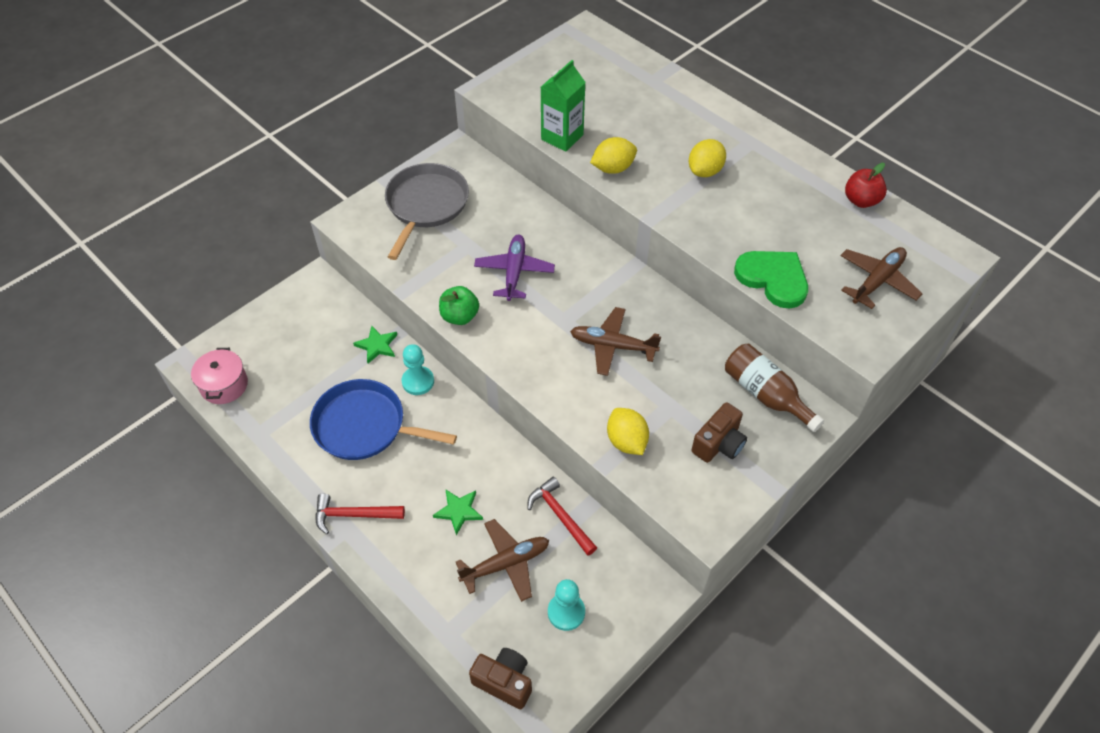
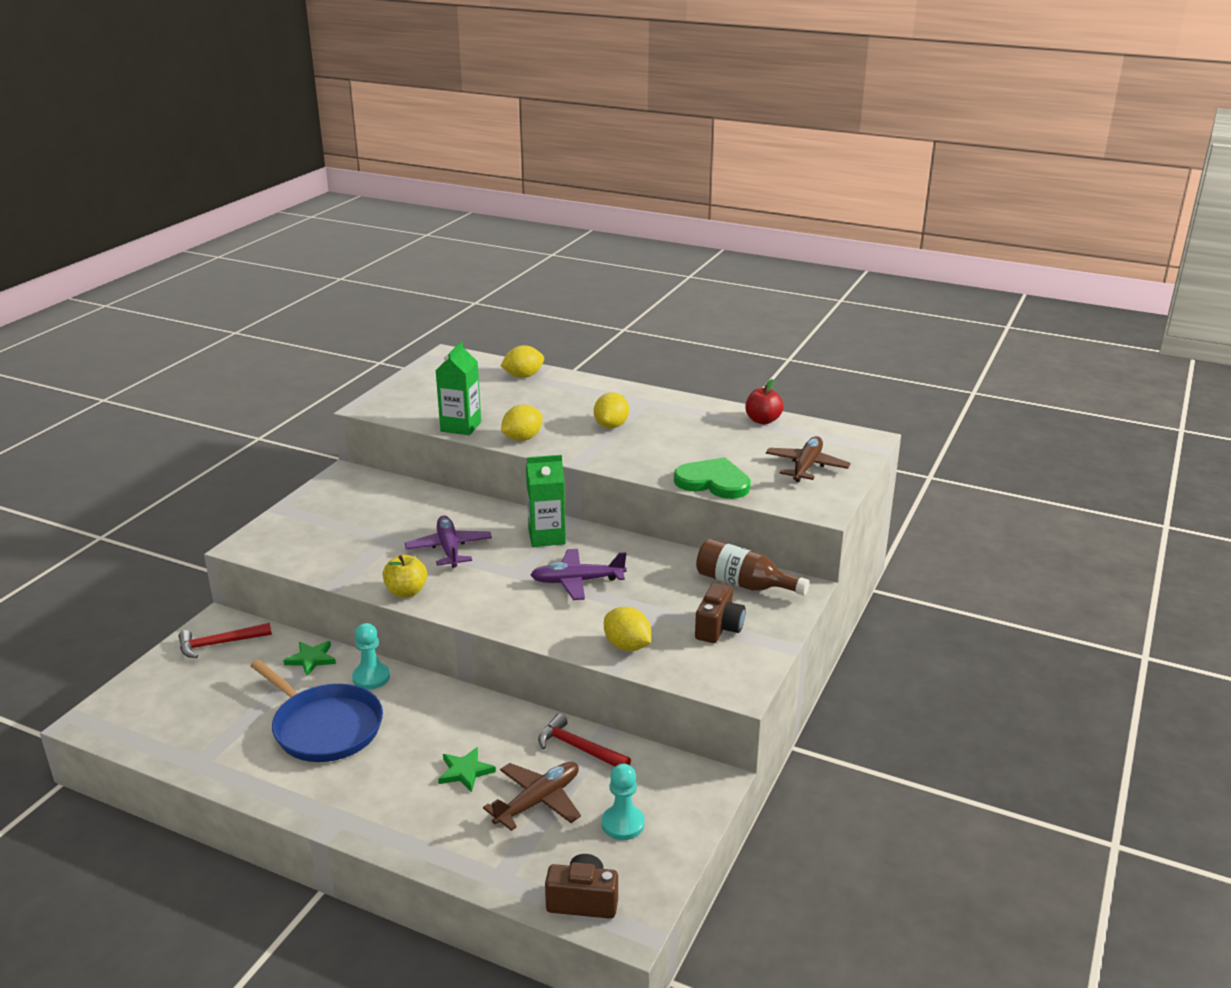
camera: 20 degrees left, 25 degrees down
(224, 385) = (138, 731): pink pot -> none
(353, 515) = (344, 804): red hammer -> red hammer (219, 644)
(364, 426) = (325, 727): blue pan -> blue pan turned 135 degrees counterclockwise
(426, 205) = (330, 518): grey pan -> none
(459, 316) = (406, 592): green apple -> yellow apple
(606, 280) = (547, 537): none -> green carton
(612, 346) = (577, 581): brown plane -> purple plane
(647, 77) = (523, 376): none -> yellow lemon

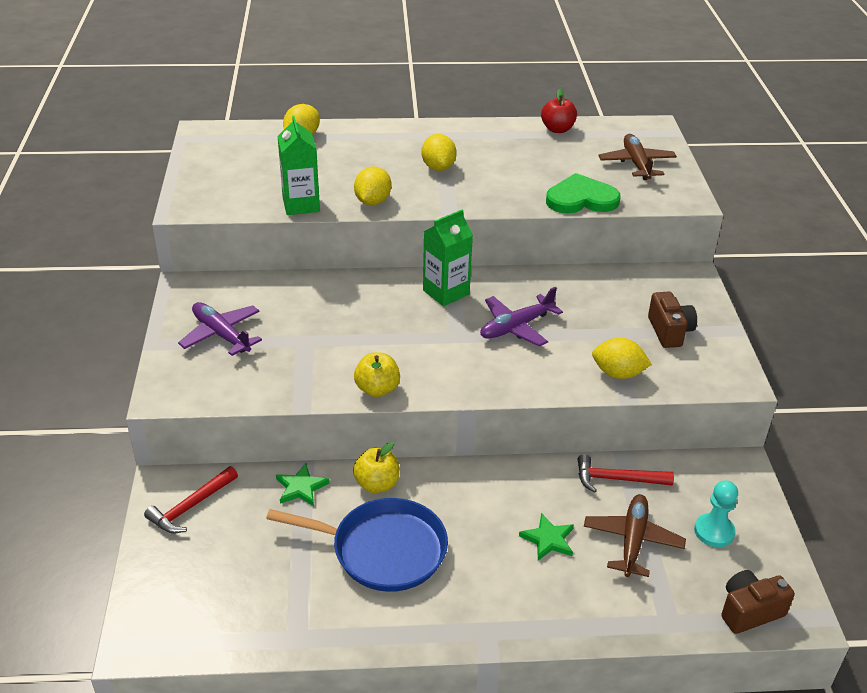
camera: 30 degrees left, 10 degrees up
(371, 677) = (377, 484): turquoise pawn -> yellow apple
(449, 549) = (371, 332): purple plane -> purple plane (221, 334)
(744, 584) = (648, 285): brown bottle -> none

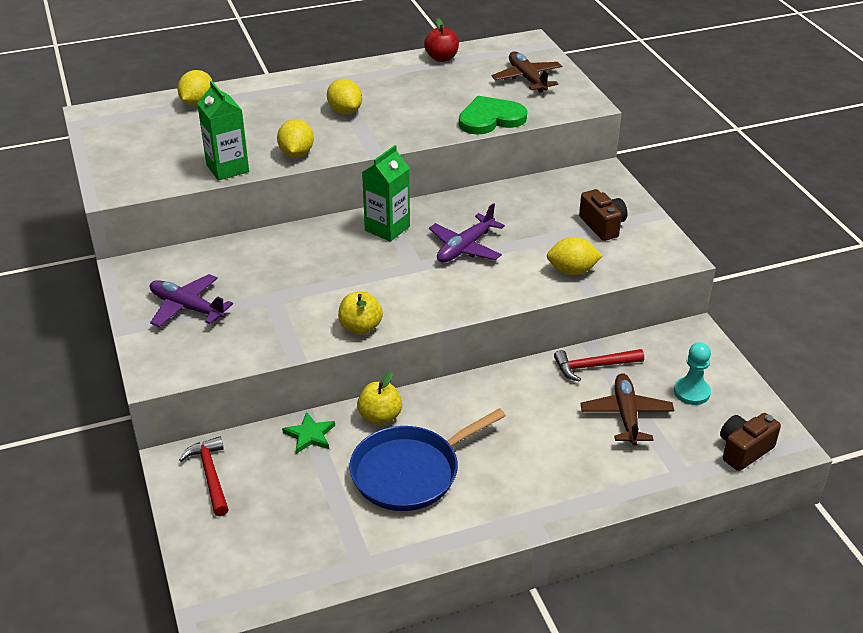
camera: 15 degrees left, 0 degrees up
(190, 507) = (210, 475): red hammer -> red hammer turned 135 degrees clockwise
(383, 550) = (410, 472): blue pan -> blue pan turned 150 degrees clockwise
(548, 539) = (553, 430): green star -> none

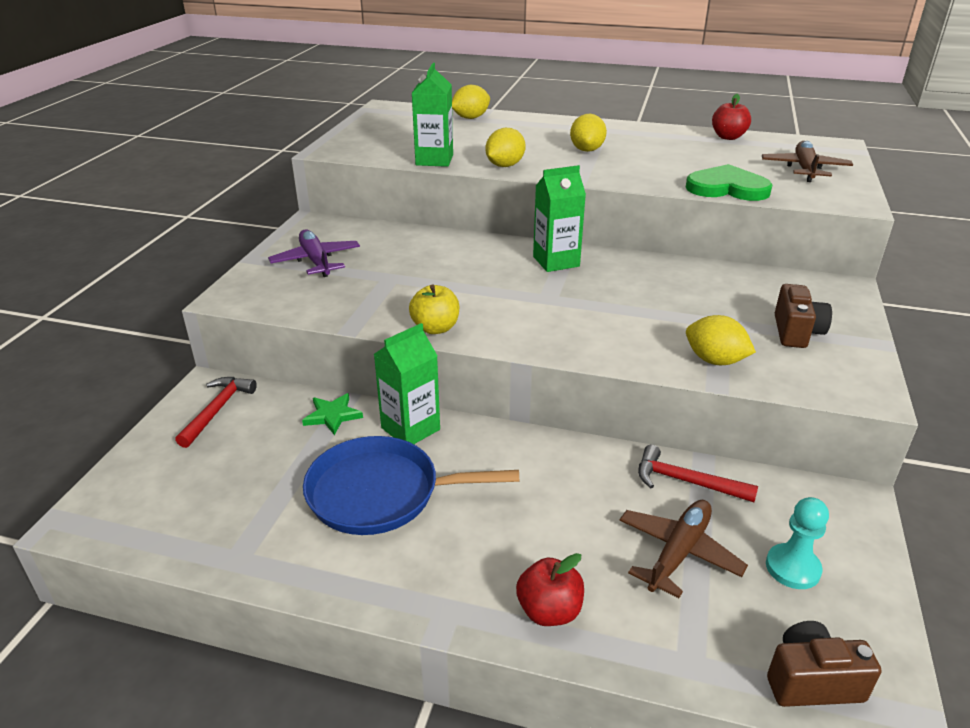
camera: 35 degrees right, 5 degrees down
(380, 417) = (410, 429): yellow apple -> green carton
(465, 248) = (615, 300): purple plane -> none
(586, 487) = (549, 611): none -> red apple

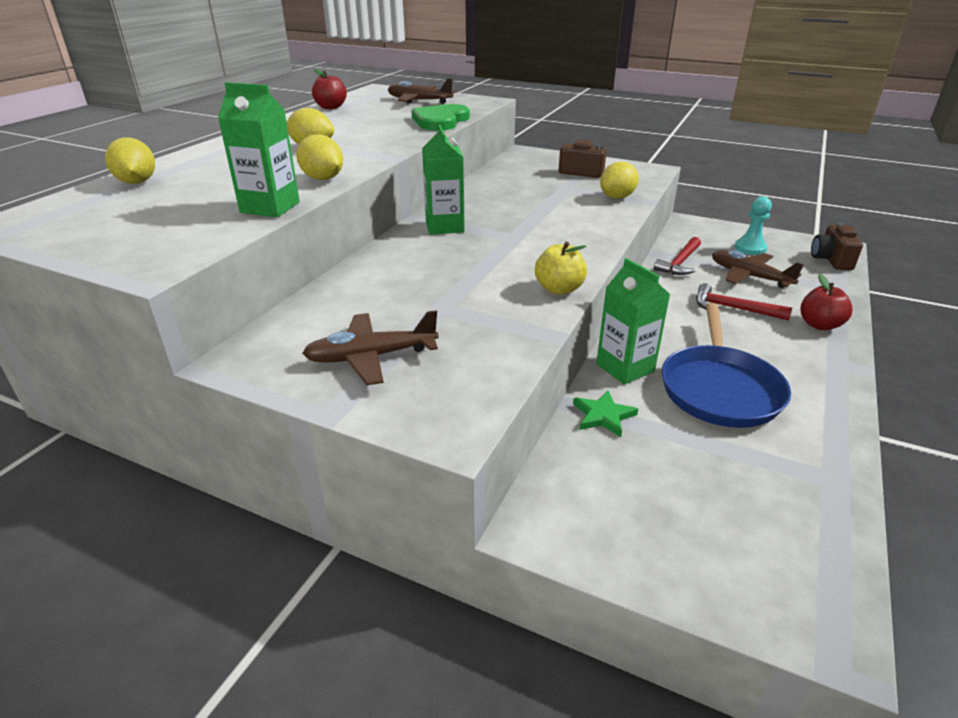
camera: 80 degrees left, 0 degrees up
(217, 410) = (589, 512): red hammer -> red hammer (733, 308)
(316, 261) = (371, 357): purple plane -> brown plane

